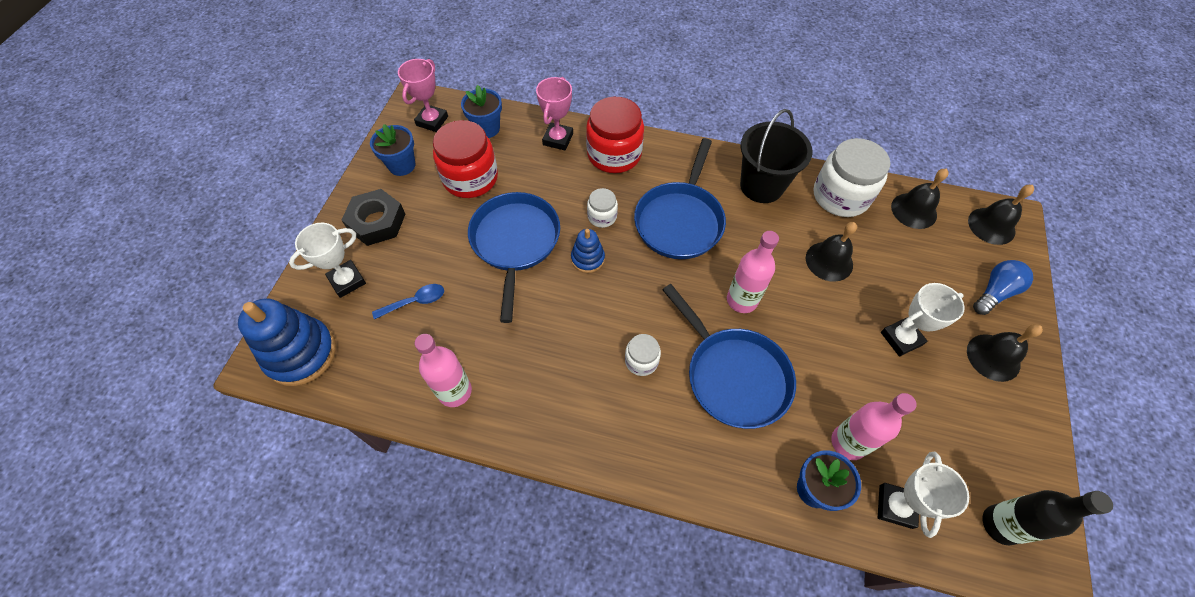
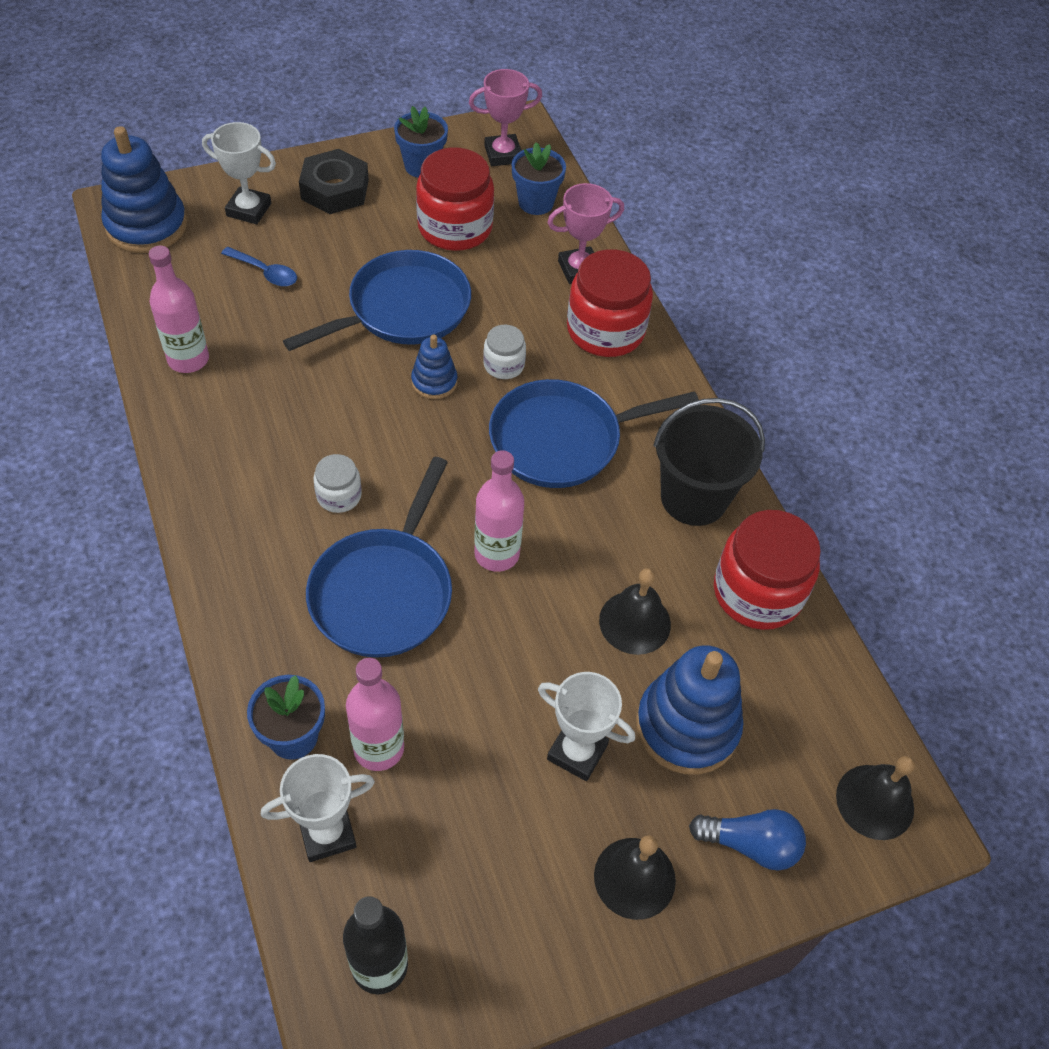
camera: 50 degrees right, 5 degrees down
(840, 196) = (757, 592): white jar -> red jar
(909, 277) = (687, 726): none -> blue stacking toy
(914, 210) = (812, 690): black bell -> none

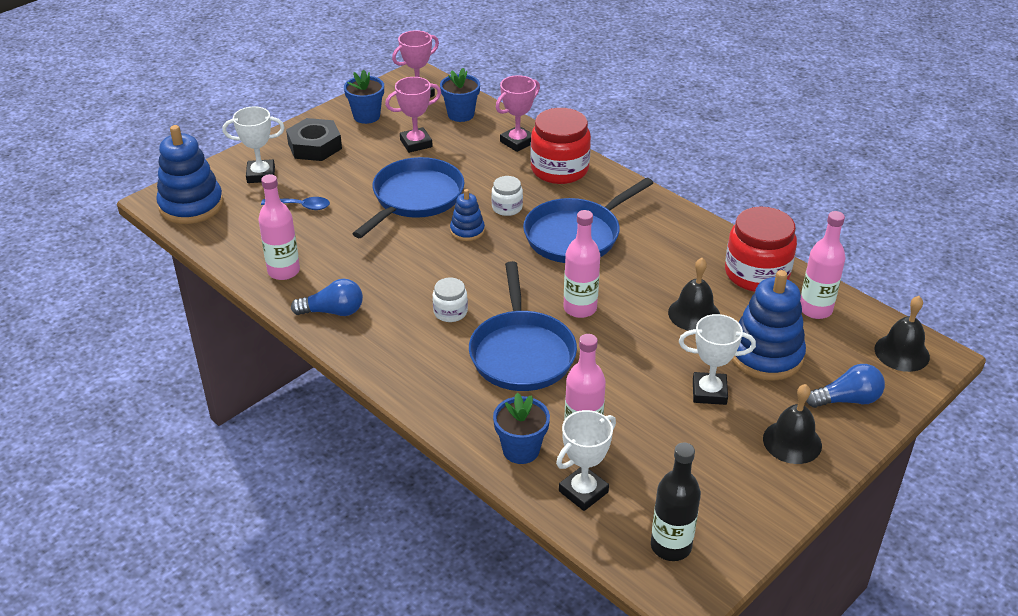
camera: 20 degrees left, 15 degrees down
(207, 440) = (333, 311): none -> blue light bulb
(455, 227) = (416, 143): red jar -> pink trophy
(694, 498) = (682, 238): black bucket -> none
(800, 681) = (815, 309): none -> pink bottle

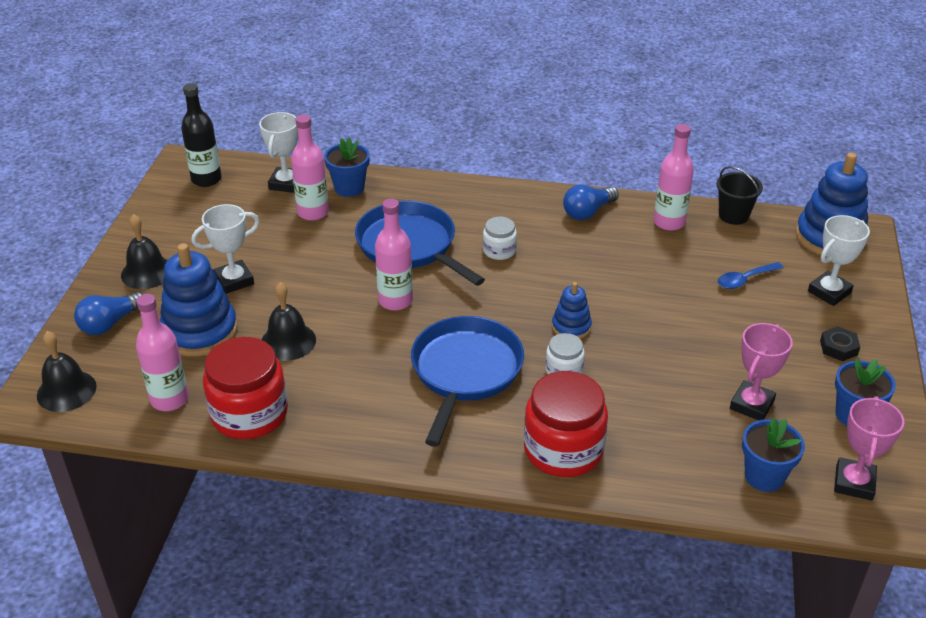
camera: 145 degrees right, 0 degrees up
(226, 253) = (733, 215): none -> black bucket
(315, 146) = (838, 347): black nut -> black nut, size x0.55
(415, 198) = (661, 337): blue pan -> none
(517, 142) = (651, 467): pink trophy -> none

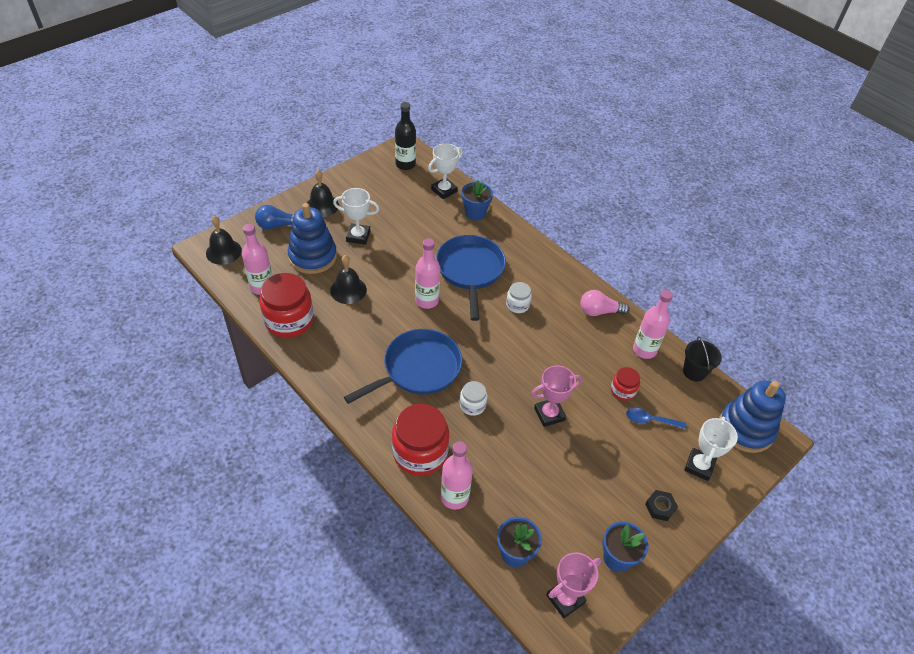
camera: 35 degrees right, 10 degrees up
(313, 212) = (439, 218): pink bottle -> pink bottle (454, 497)
(571, 327) = (506, 380): blue stacking toy -> none
(587, 212) = (599, 311): blue light bulb -> pink light bulb
(691, 269) = (623, 390): none -> red jar
(751, 405) = (559, 504): pink trophy -> pink trophy (549, 414)
(829, 292) = (699, 466): white trophy -> white trophy turned 60 degrees counterclockwise

